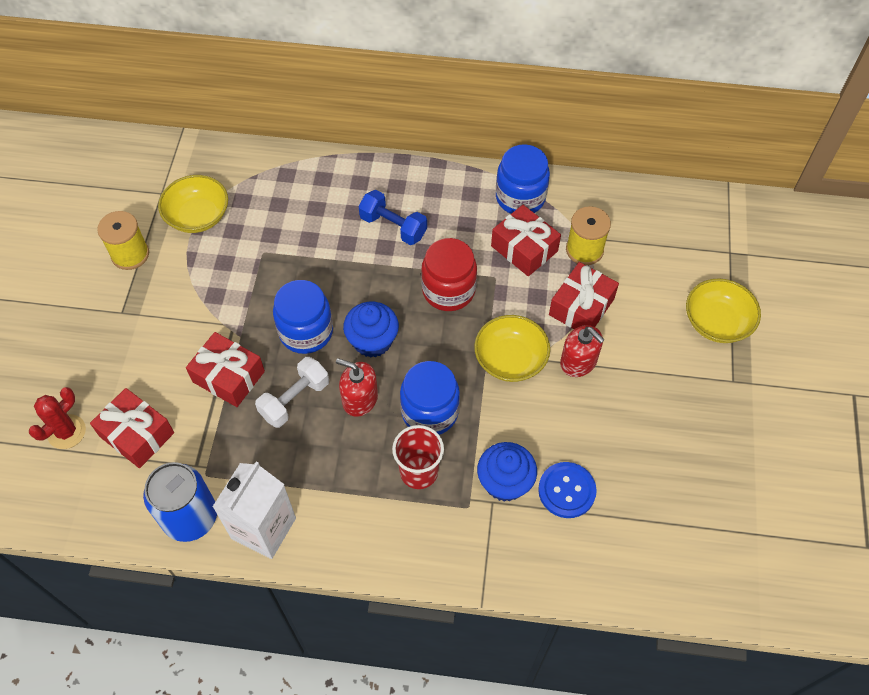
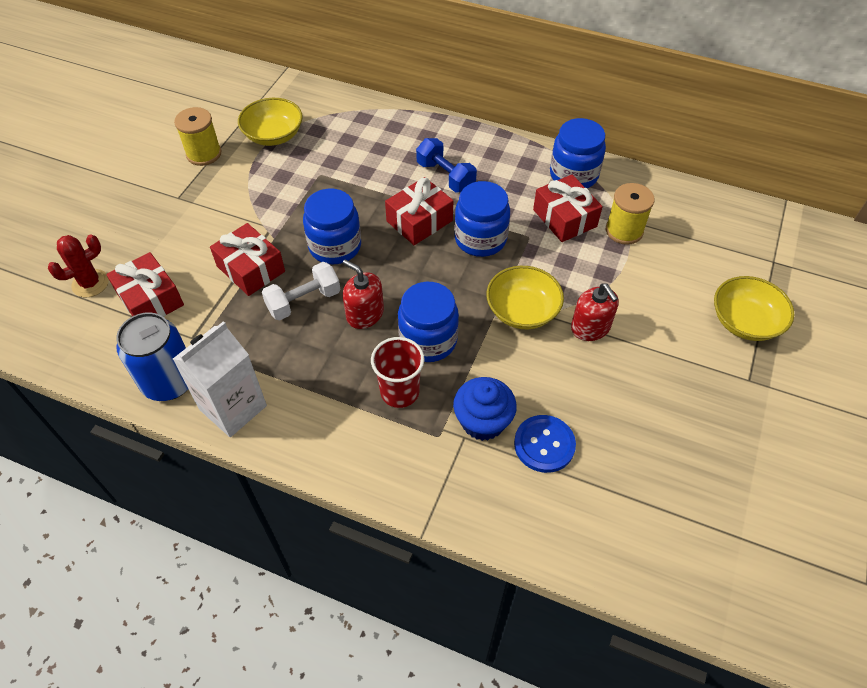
camera: 15 degrees right, 5 degrees down
(372, 341) = (394, 267): blue cupcake -> none
(448, 290) = (480, 239): red jar -> blue jar
(581, 307) = (607, 279): red gift -> red gift (419, 221)

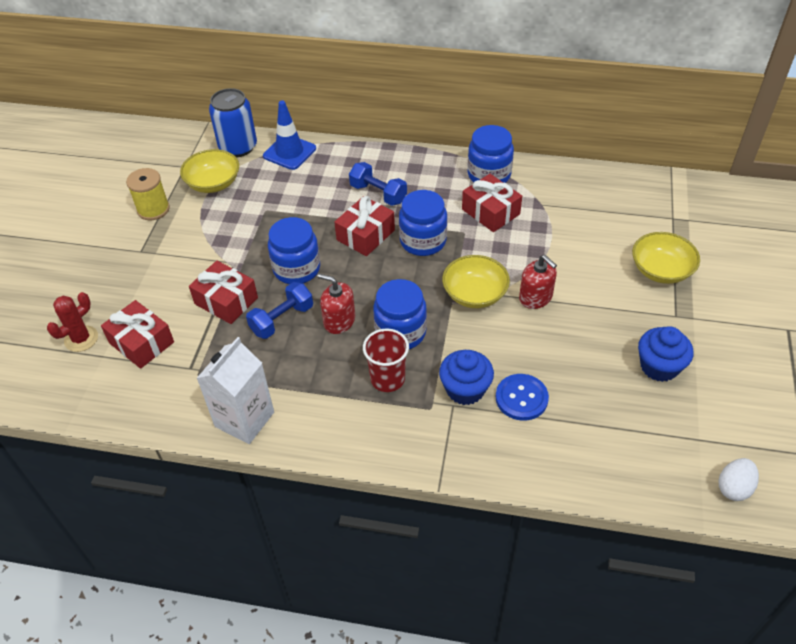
camera: 10 degrees left, 5 degrees down
(169, 381) = (180, 408): blue can -> blue can (238, 147)
(304, 301) = (282, 319): white dumbbell -> blue dumbbell
(363, 114) = (289, 152): none -> blue traffic cone
(624, 230) = (543, 214): yellow spool -> none
(714, 438) = (659, 366): none -> blue cupcake
(769, 607) = (734, 487): none -> white egg

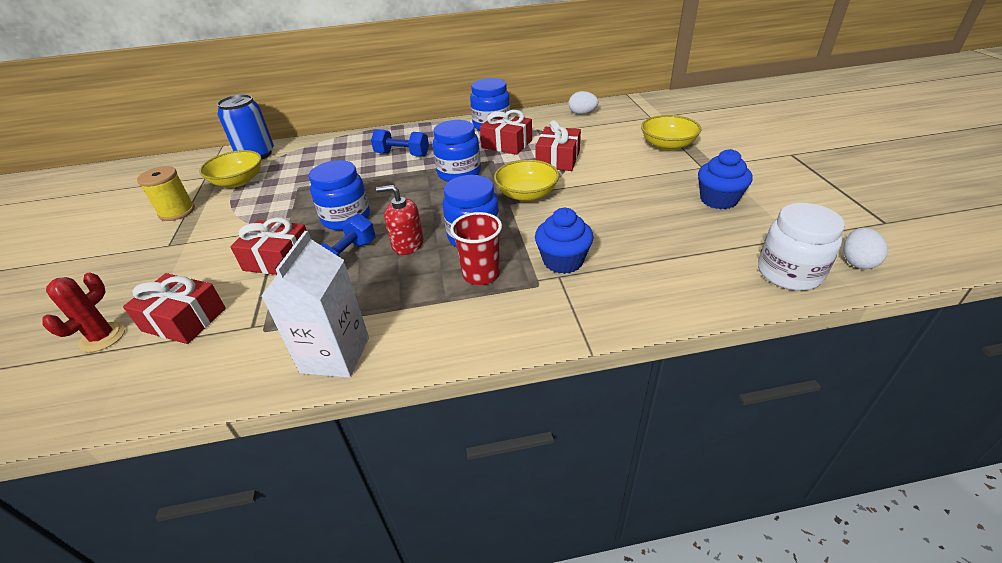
camera: 20 degrees left, 10 degrees down
(289, 152) = (308, 148): blue traffic cone -> none
(365, 235) = (404, 181): red gift -> red gift (558, 159)
(521, 398) = (620, 252): blue button -> none
(535, 297) = (581, 184): red soap dispenser -> none
(598, 186) = (582, 113): none -> white egg
(659, 476) = (789, 273): none -> white jar

